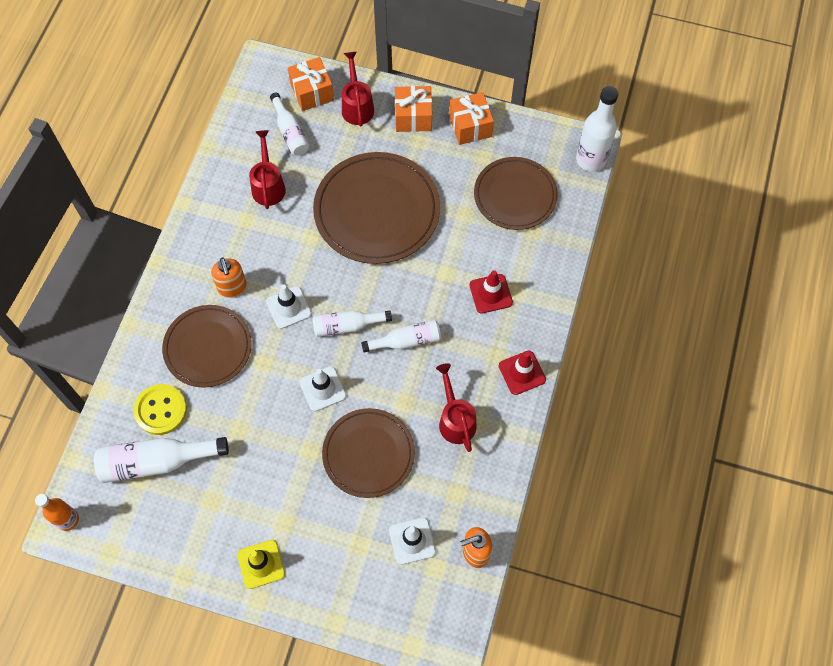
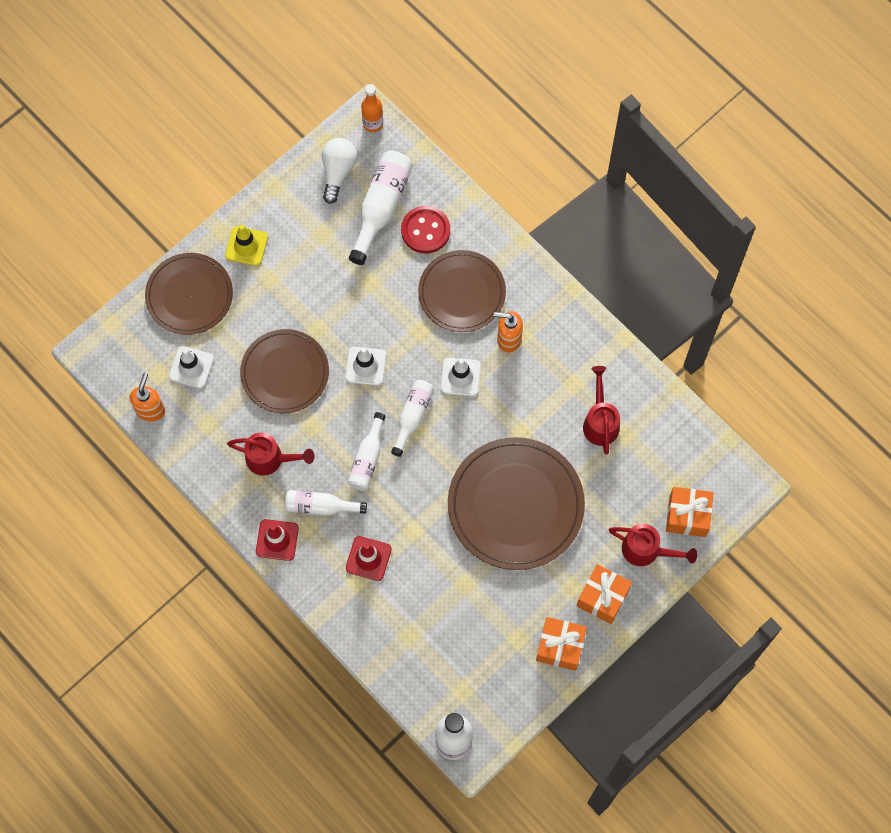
camera: 120 degrees right, 5 degrees up
(137, 523) = (338, 172): none -> white light bulb
(161, 410) = (425, 230): yellow button -> red button
(268, 185) = (600, 421): red watering can -> red watering can turned 120 degrees counterclockwise
(290, 132) = (650, 471): white bottle -> white bottle (321, 506)
(515, 195) = (457, 643): brown plate -> brown plate (189, 295)

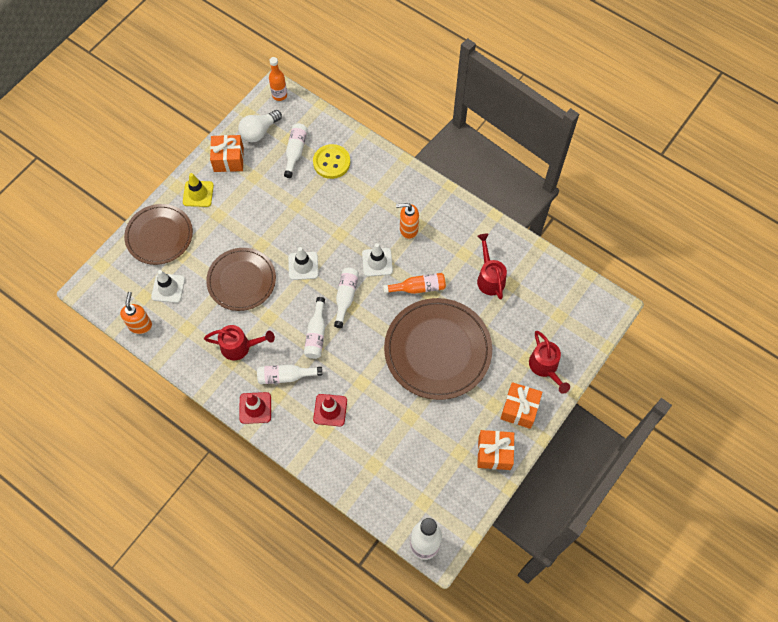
camera: 10 degrees left, 5 degrees down
(338, 172) = (259, 132): white light bulb -> white light bulb turned 135 degrees counterclockwise
(381, 208) = (295, 152): white bottle -> white bottle, size x0.64
(425, 230) = (331, 162): red button -> yellow button
(462, 293) = (367, 202): brown plate -> none
(506, 419) = (418, 288): none -> orange bottle
(646, 550) = (545, 367): red watering can -> red watering can turned 60 degrees clockwise
(687, 516) = (571, 336): orange gift -> orange gift (228, 159)

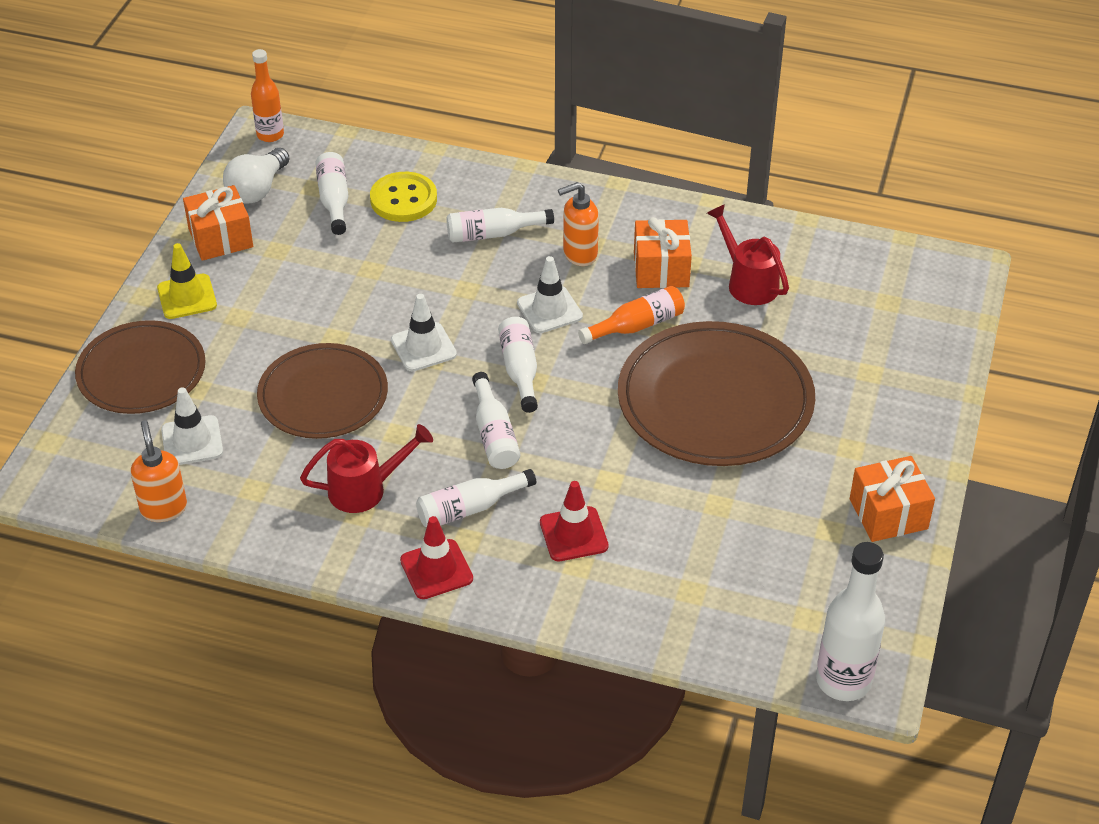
camera: 20 degrees left, 20 degrees down
(369, 201) = (493, 234): none -> white bottle
(519, 409) = (895, 442): orange gift -> orange gift (661, 269)
(545, 367) = (905, 374): red watering can -> none

